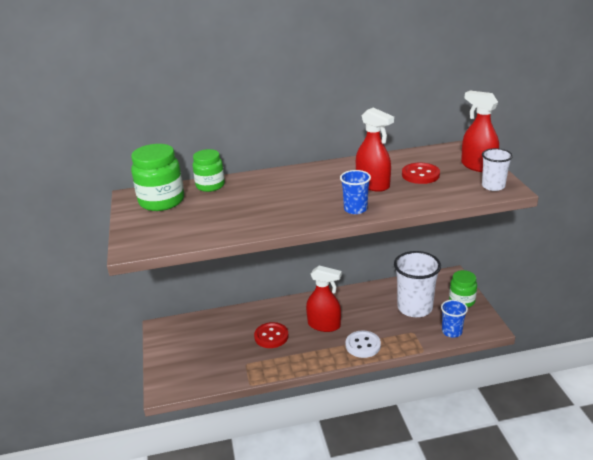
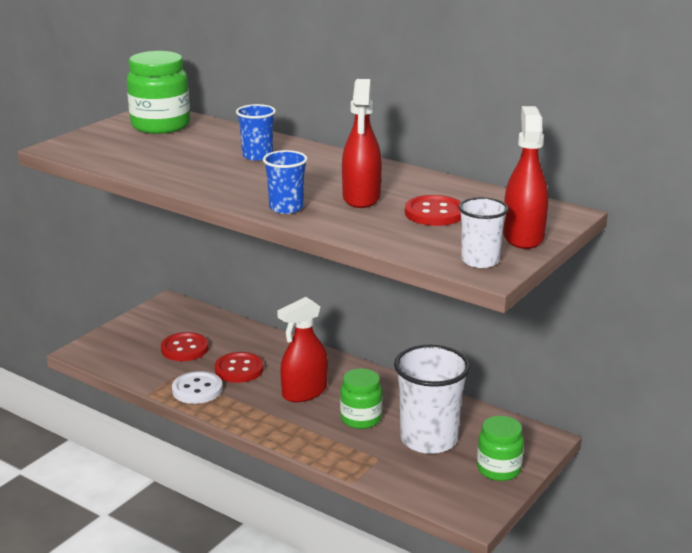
camera: 45 degrees right, 5 degrees down
(210, 186) = (225, 131): green jar -> green jar (361, 419)
(221, 346) = (184, 349): none -> red button
(324, 325) = (304, 392): red spray bottle -> red spray bottle turned 75 degrees clockwise
(363, 345) = (303, 434): white button -> white button (197, 389)
(452, 331) = (420, 487): blue cup -> blue cup (257, 156)

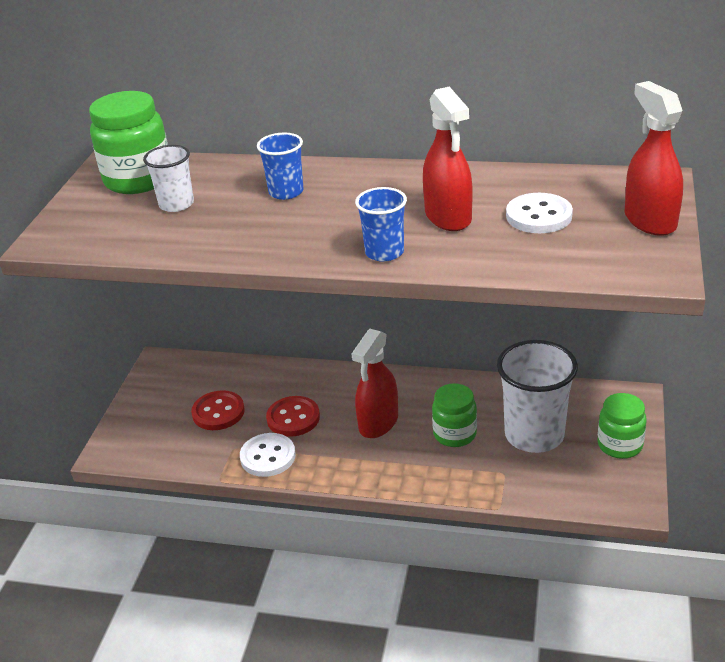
camera: 20 degrees left, 10 degrees up
(434, 213) = (539, 216): red button -> white button
(480, 261) = (641, 262): white cup -> white cup (176, 204)

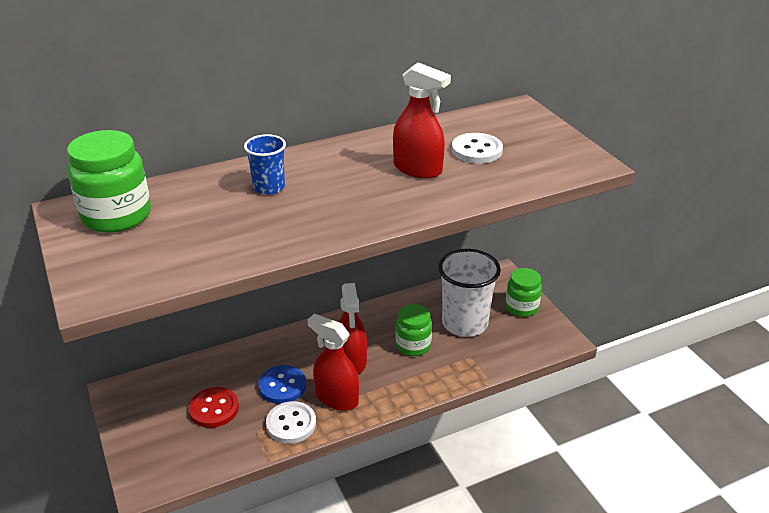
camera: 40 degrees left, 0 degrees up
(176, 204) = (183, 225): white cup -> none
(293, 418) = (282, 386): red button -> blue button
(384, 252) = (405, 207): blue cup -> none
(650, 220) = (546, 133): red spray bottle -> red spray bottle (336, 398)

